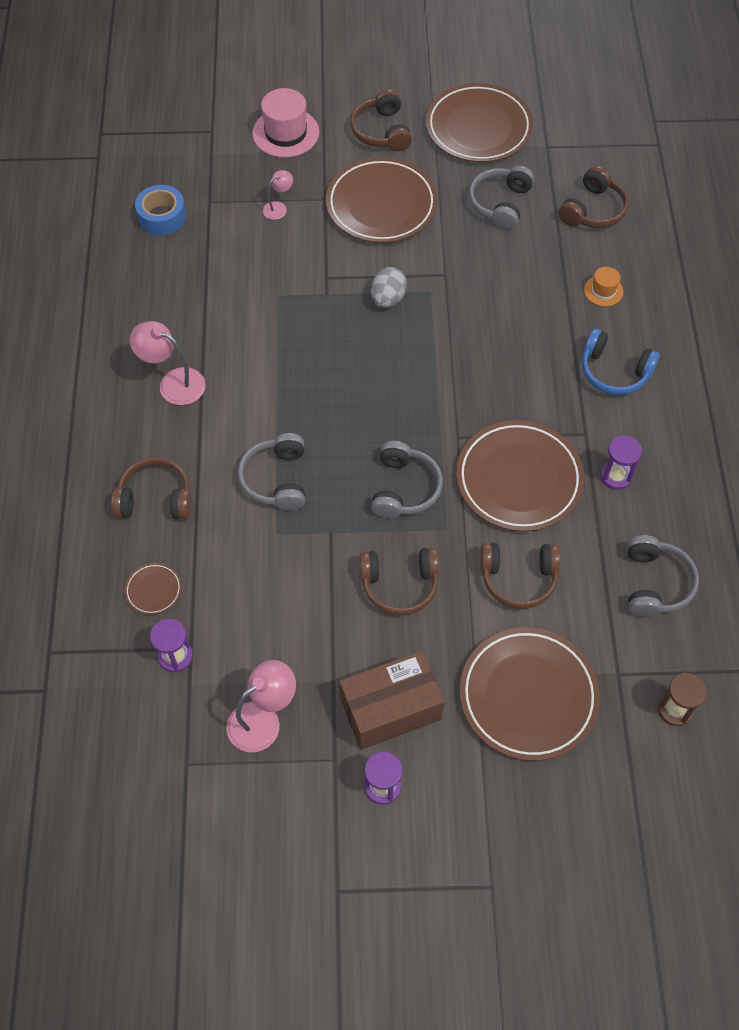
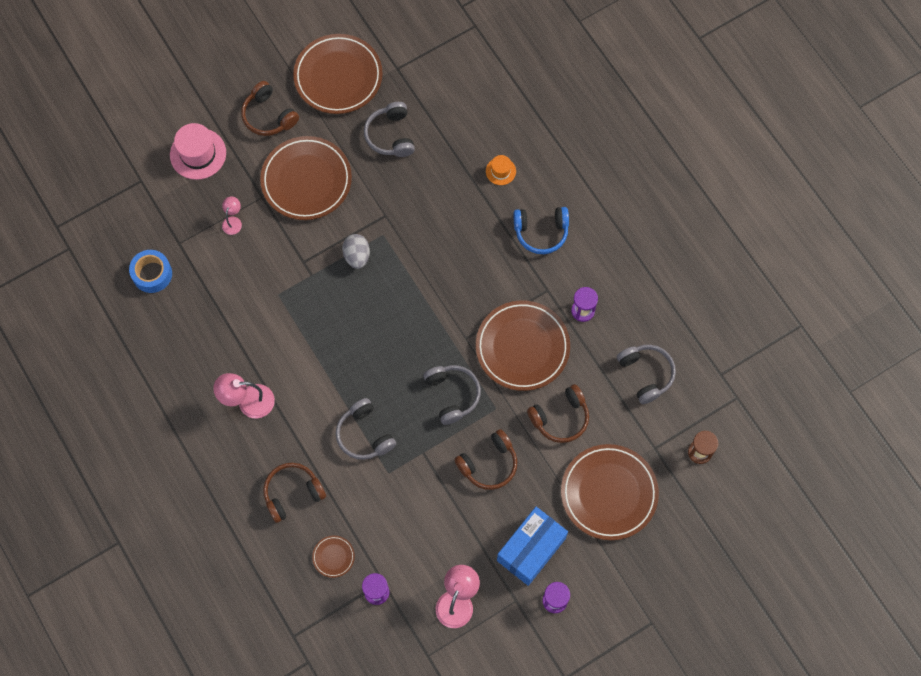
camera: 30 degrees left, 10 degrees up
(390, 709) = (531, 549): brown box -> blue box
(593, 210) = (458, 107): brown headphones -> none

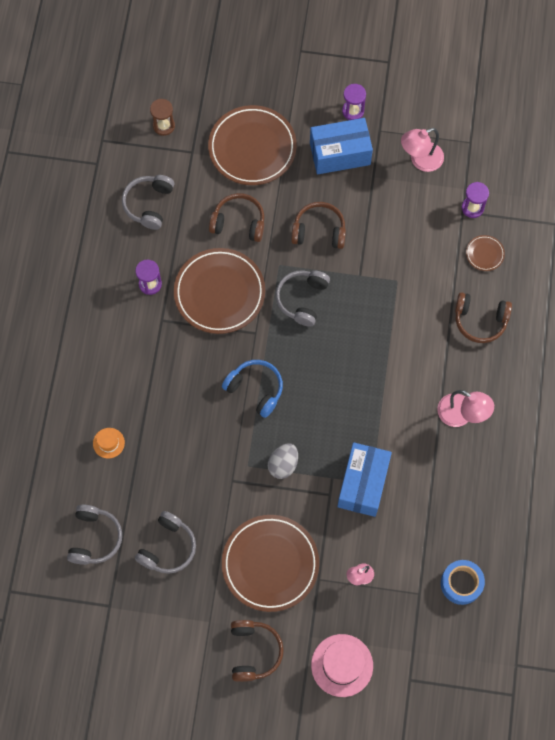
camera: 140 degrees left, 0 degrees up
(284, 289) = (363, 484): none -> blue box
(338, 76) = (165, 640): brown plate -> none
(364, 435) = (392, 321): grey headphones -> grey headphones (95, 538)
(541, 232) = (124, 368): blue headphones -> blue headphones (255, 389)

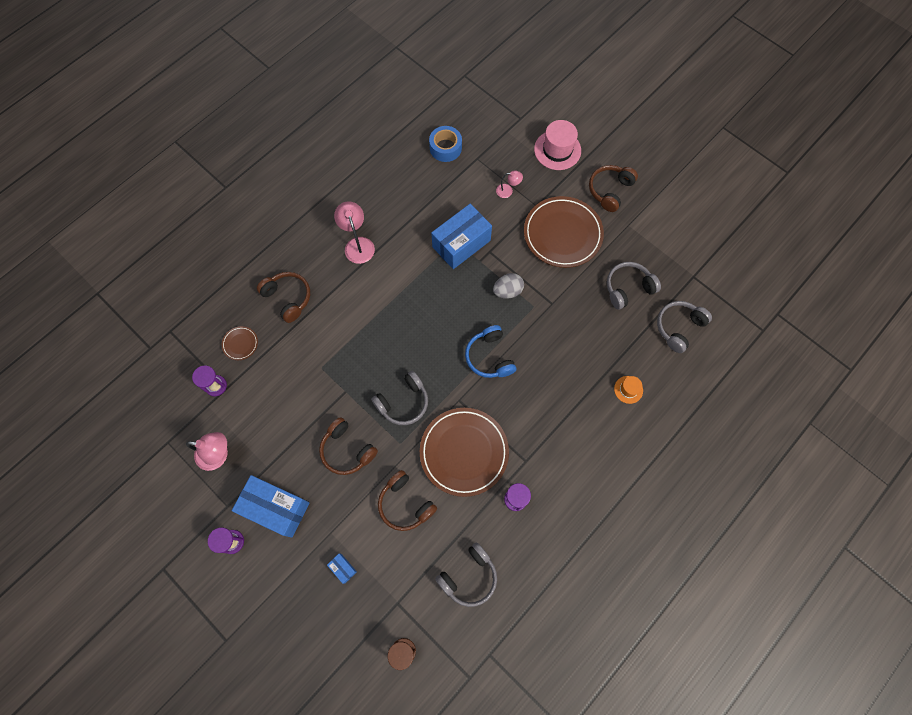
camera: 145 degrees left, 0 degrees up
(252, 148) = (343, 568): brown plate -> blue box

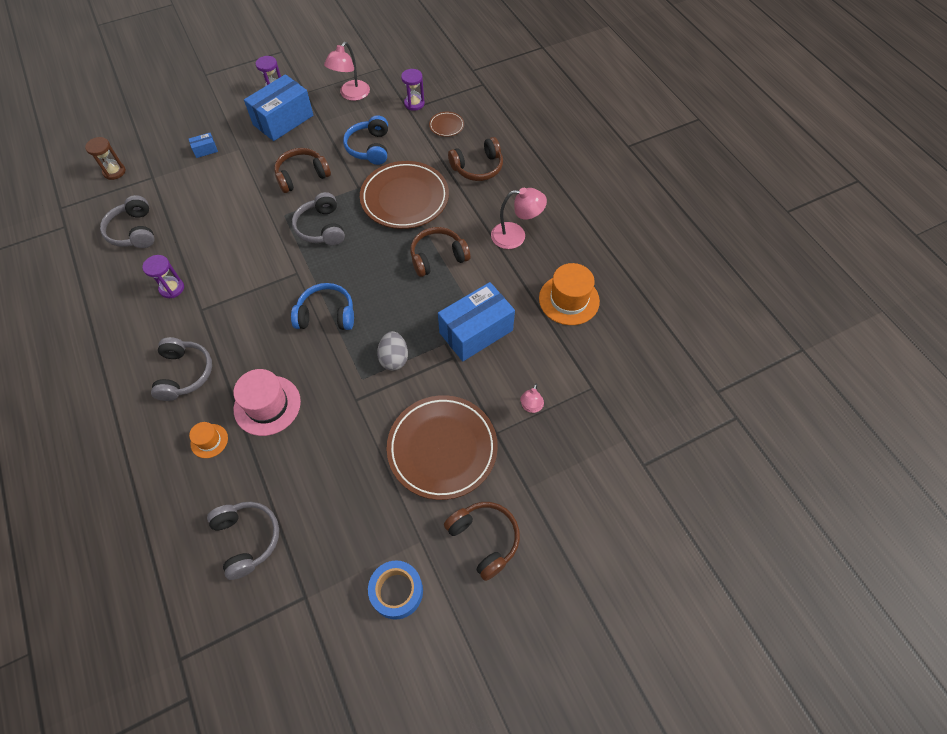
camera: 110 degrees right, 10 degrees down
(291, 403) = (369, 148): none -> blue headphones
(405, 504) = (227, 204): brown headphones -> brown headphones (438, 257)
(408, 190) = (569, 300): none -> orange hat
(445, 148) = (619, 357): blue tape -> blue tape (397, 591)
(461, 244) = (476, 331): blue box -> blue box turned 75 degrees clockwise
(464, 452) = (243, 261): brown plate -> brown plate (405, 198)
(557, 150) = (575, 494): pink hat -> pink hat (267, 405)
(628, 288) = (331, 498): grey headphones -> grey headphones (185, 373)

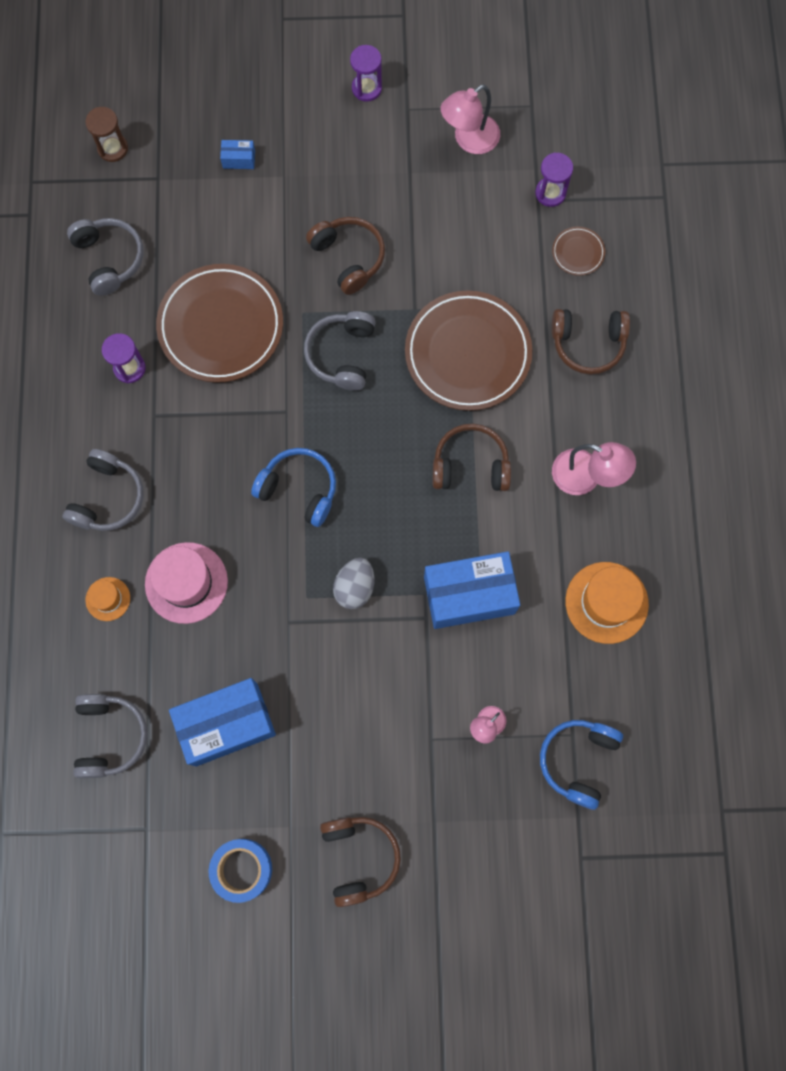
camera: 25 degrees right, 15 degrees up
(134, 231) = (110, 259): grey headphones -> grey headphones turned 150 degrees clockwise
(283, 120) = (359, 148): blue box -> blue box (226, 724)
(302, 176) = (349, 257): brown headphones -> brown headphones turned 60 degrees clockwise
(369, 148) = (456, 247): blue headphones -> blue headphones (578, 760)
(442, 448) = (361, 729): brown plate -> brown plate (221, 326)

